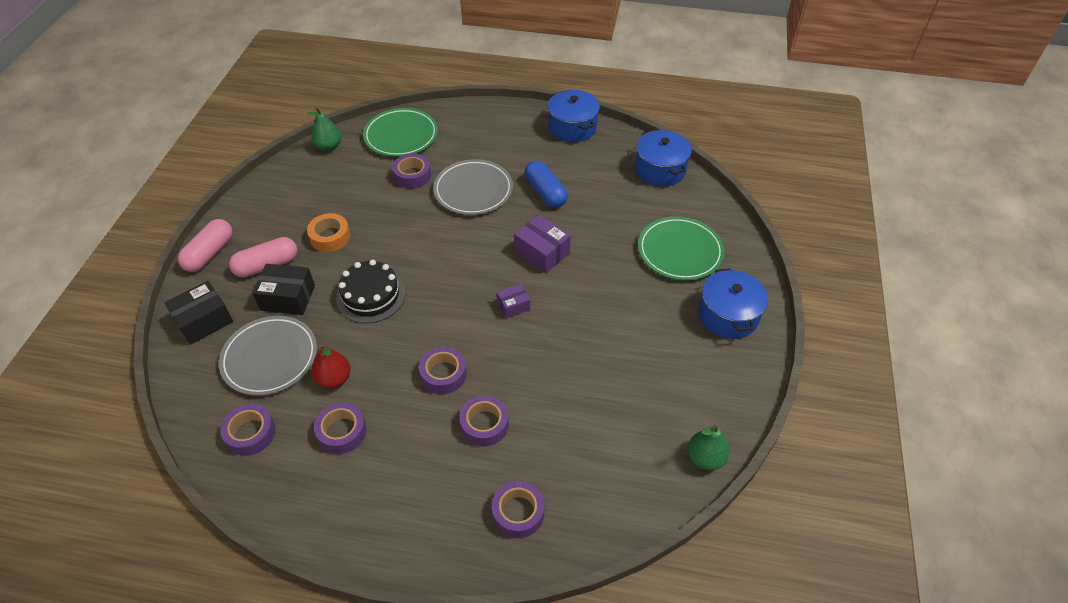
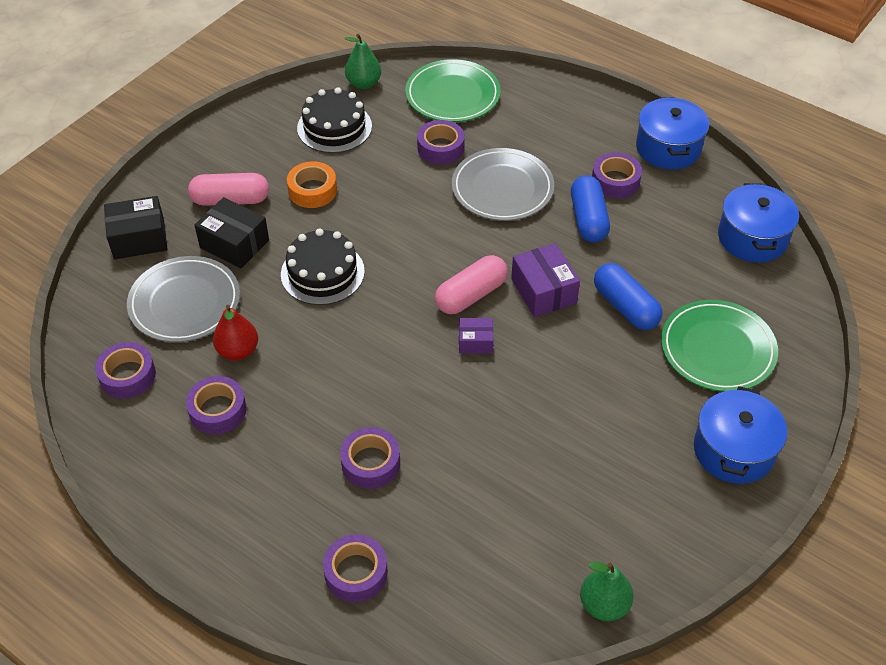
camera: 25 degrees right, 0 degrees up
(210, 253) = (179, 166): pink capsule -> pink capsule (471, 295)
(322, 185) = (334, 127): none -> black cake
(443, 374) = (355, 390): purple tape -> purple tape (615, 181)
(604, 244) = (625, 307): none -> blue capsule

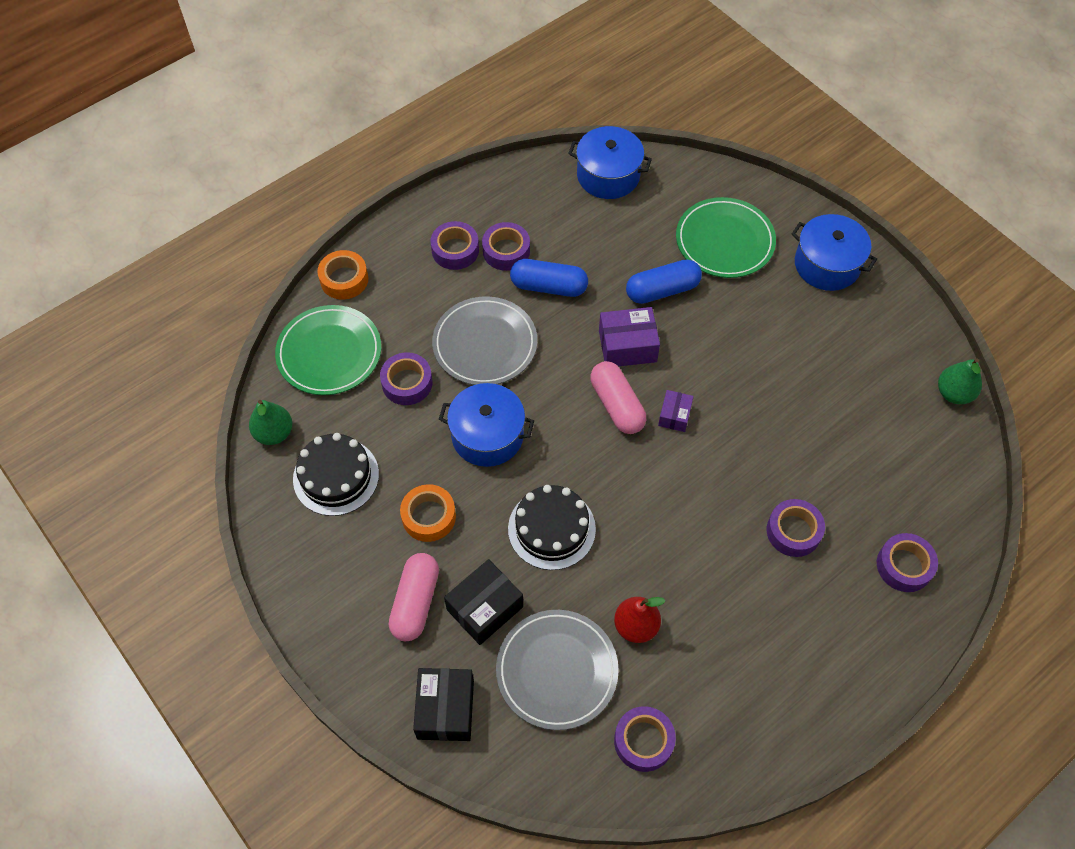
camera: 75 degrees left, 10 degrees up
(218, 410) = (707, 656): purple tape -> purple tape (455, 250)
(532, 86) = (344, 279): none -> orange tape
(668, 148) = (476, 198): blue pot -> blue pot (487, 435)

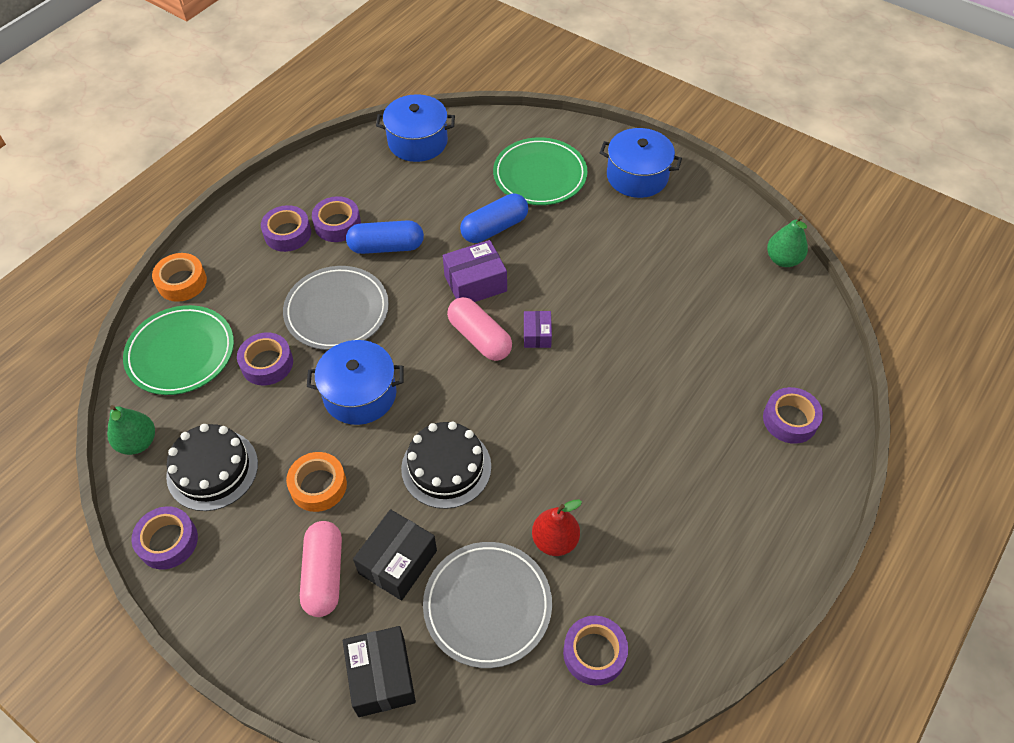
camera: 15 degrees left, 5 degrees down
(793, 531) = (679, 413): purple tape -> purple tape (168, 541)

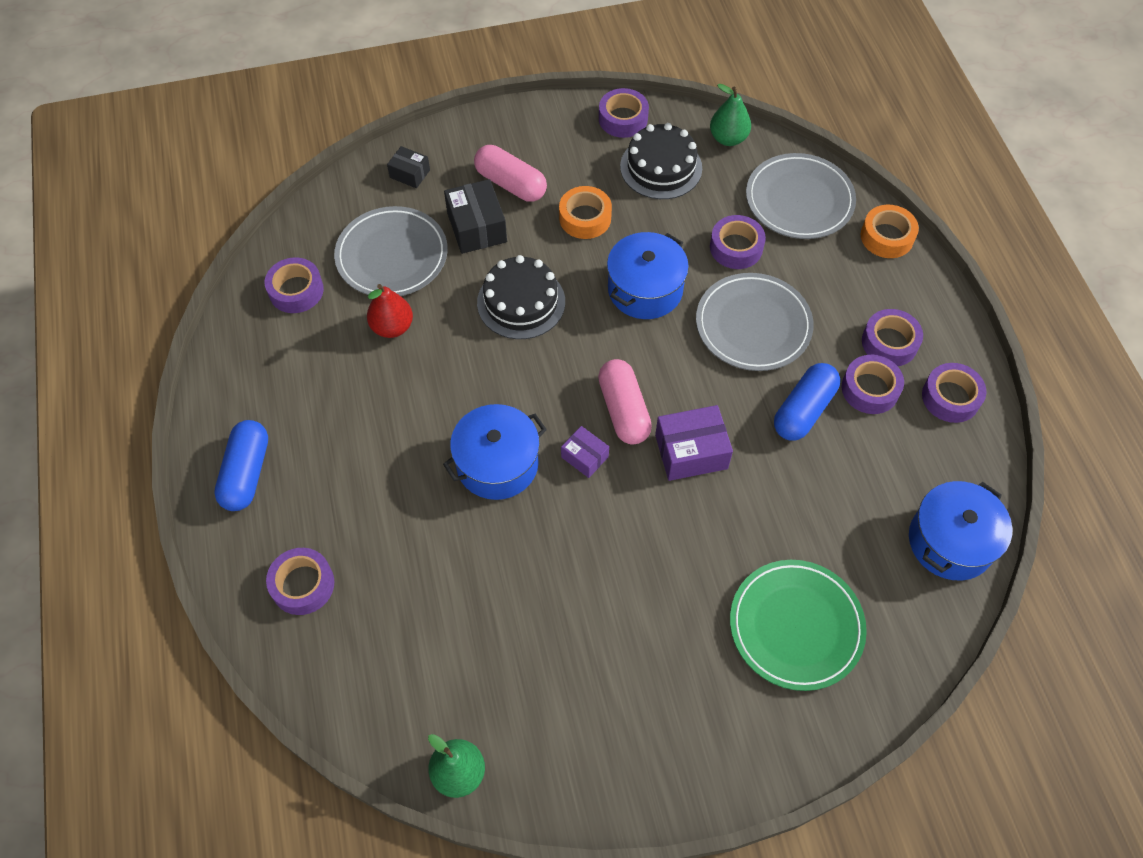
camera: 130 degrees right, 5 degrees up
(181, 353) = (799, 200): green plate -> grey plate
(308, 186) = (950, 397): none -> purple tape
(381, 677) = (410, 174): black box -> black box, size x0.59
(475, 283) = (691, 452): purple box -> purple box turned 60 degrees clockwise
(479, 338) = (623, 410): pink capsule -> pink capsule turned 75 degrees clockwise
(494, 228) = (751, 521): blue capsule -> blue capsule (246, 473)
(637, 176) = (710, 732): blue pot -> blue pot (497, 463)

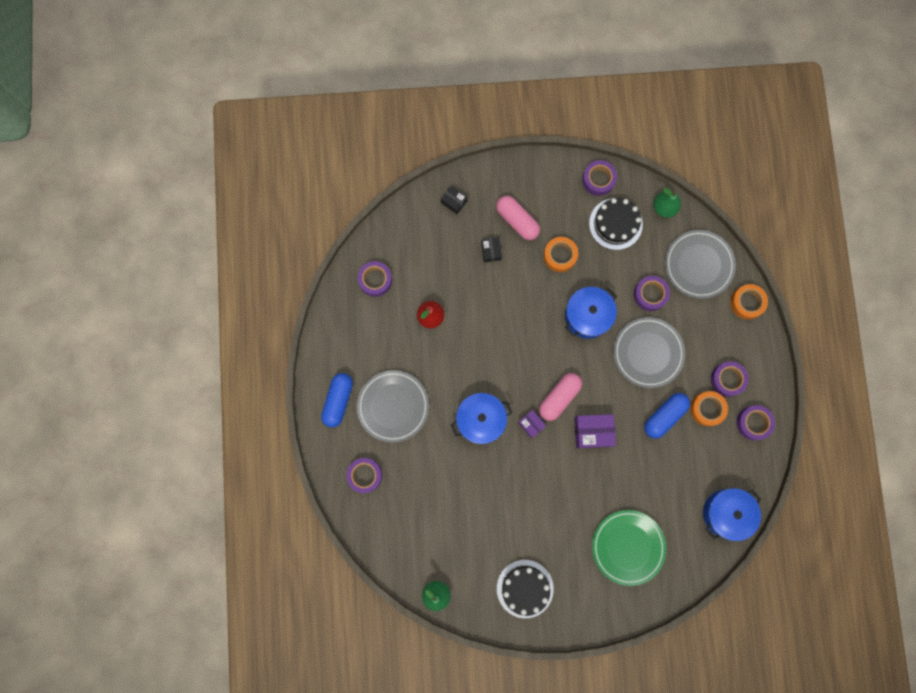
camera: 10 degrees right, 20 degrees up
(392, 256) = (436, 264): grey plate -> grey plate (393, 406)
(477, 227) = (491, 251): black box -> black box, size x0.59
(521, 302) = (510, 312): black cake -> black cake (525, 588)
(623, 410) = (559, 397): pink capsule -> pink capsule turned 45 degrees clockwise
(870, 389) = (707, 409): purple tape -> orange tape

